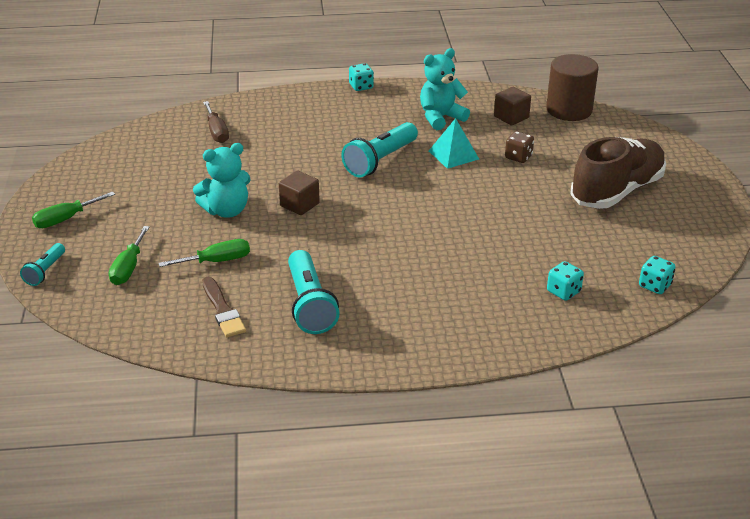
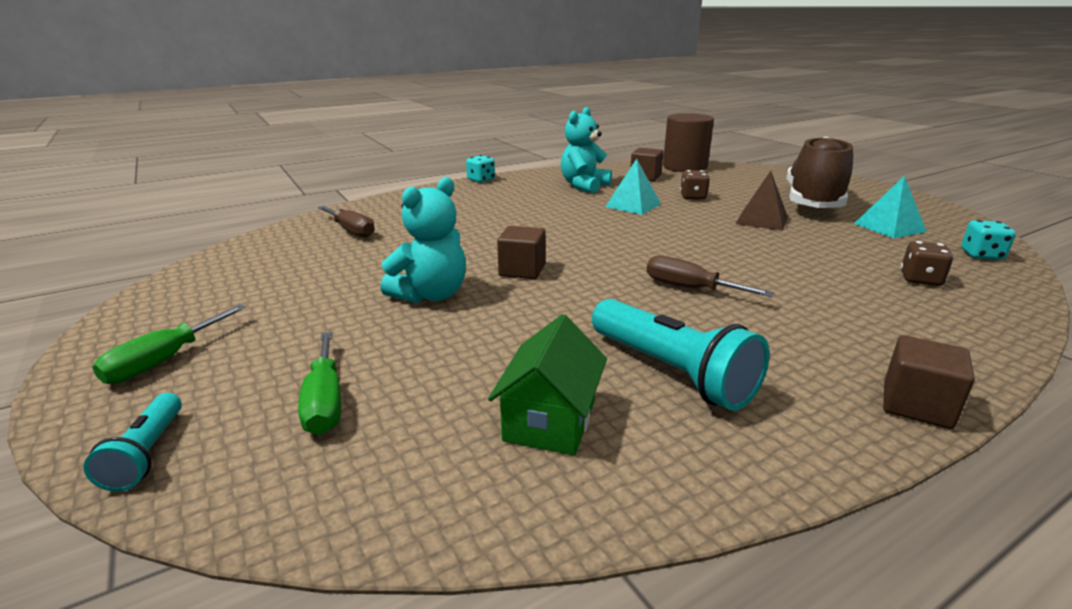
camera: 25 degrees left, 10 degrees down
(217, 261) = (472, 354): green screwdriver -> none
(223, 310) = (550, 420): brown brush -> green house
(380, 161) = (567, 221): turquoise flashlight -> none
(391, 252) = (689, 288): none -> brown screwdriver
(412, 362) = (916, 405): none -> brown cube
(536, 201) = (761, 220): none -> brown pyramid
(563, 292) = (920, 280): turquoise dice -> brown dice
(632, 238) = (889, 227): none -> turquoise pyramid

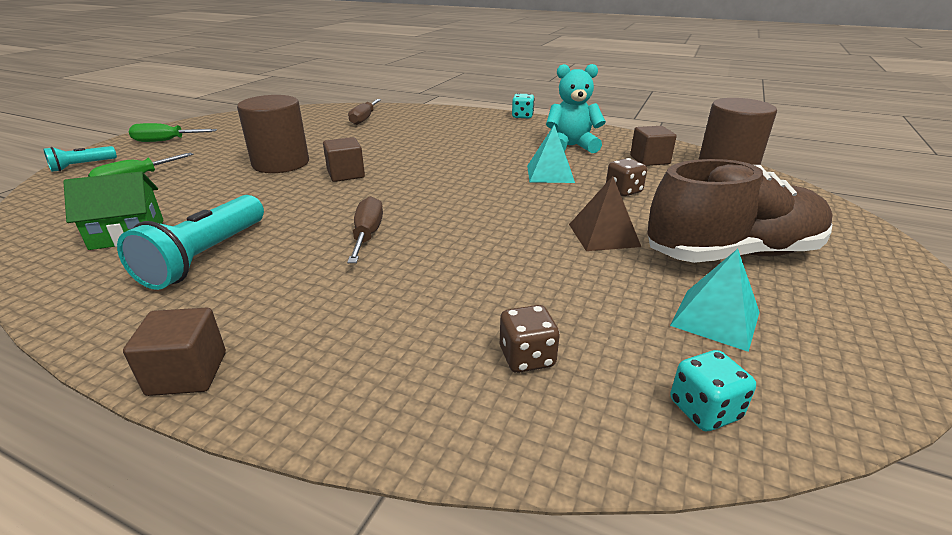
camera: 55 degrees right, 5 degrees up
(431, 295) = (281, 163): turquoise teddy bear -> brown cylinder

